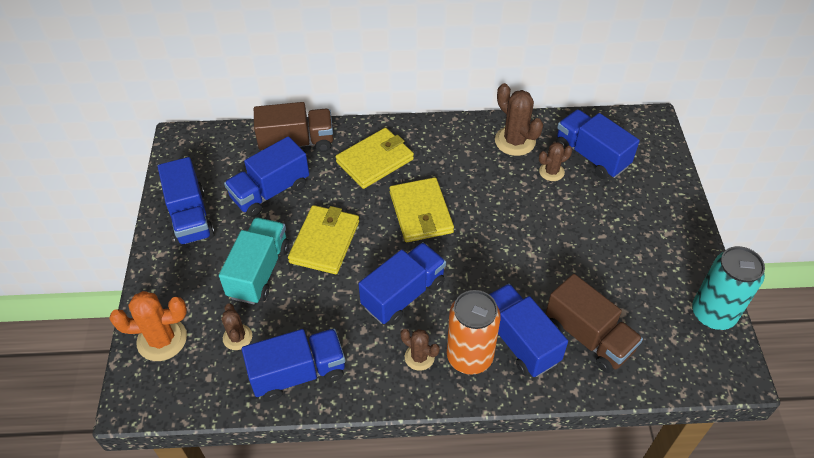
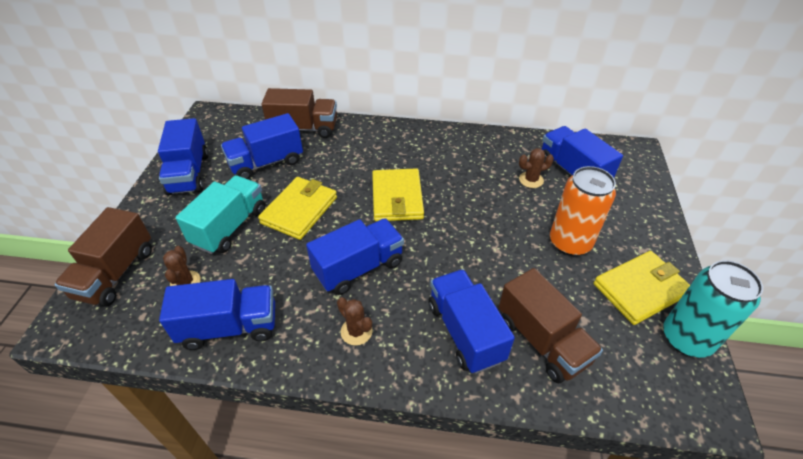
camera: 10 degrees right, 5 degrees down
(162, 339) = (115, 273): orange cactus -> brown truck
(375, 160) = (368, 150): yellow wallet -> yellow wallet (640, 289)
(469, 356) = (409, 339): orange can -> orange can (570, 242)
(515, 141) = (501, 151): brown cactus -> none

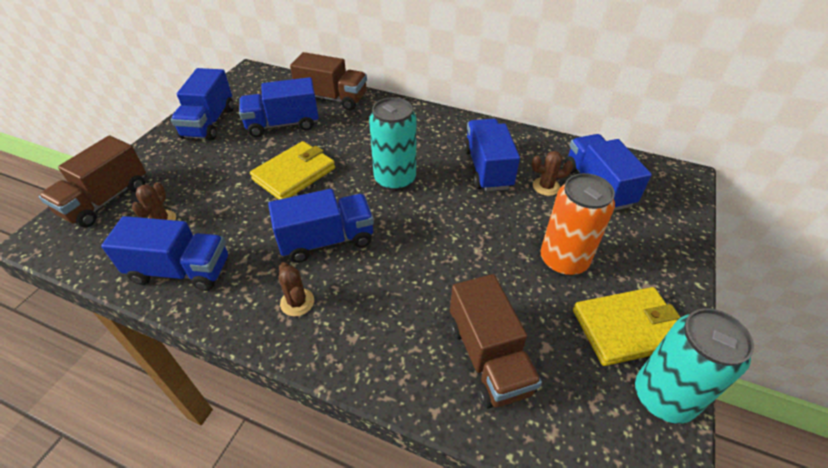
camera: 15 degrees right, 0 degrees up
(230, 227) = (223, 177): turquoise truck -> none
(397, 198) = (395, 179): yellow wallet -> turquoise can
(465, 332) = (408, 328): blue truck -> blue truck (487, 168)

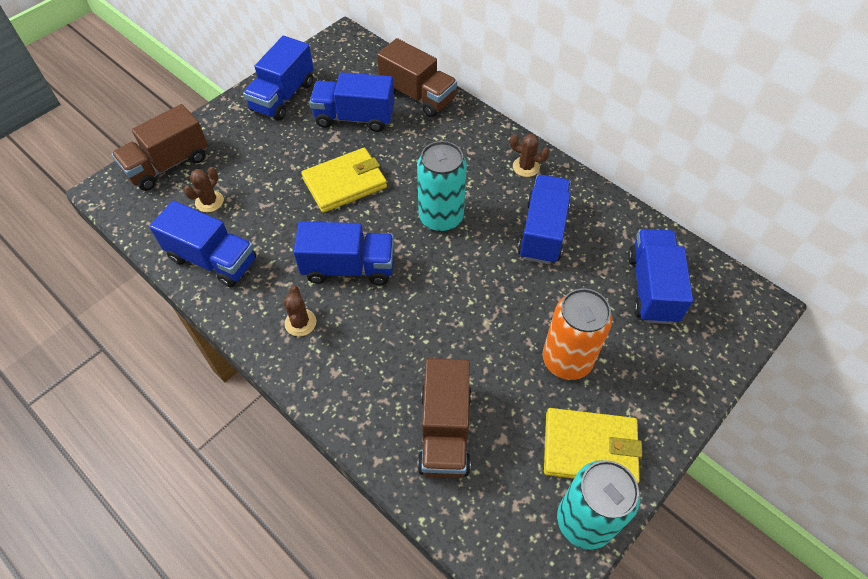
camera: 20 degrees right, 10 degrees up
(546, 186) = (594, 272): brown cactus -> brown cactus (526, 167)

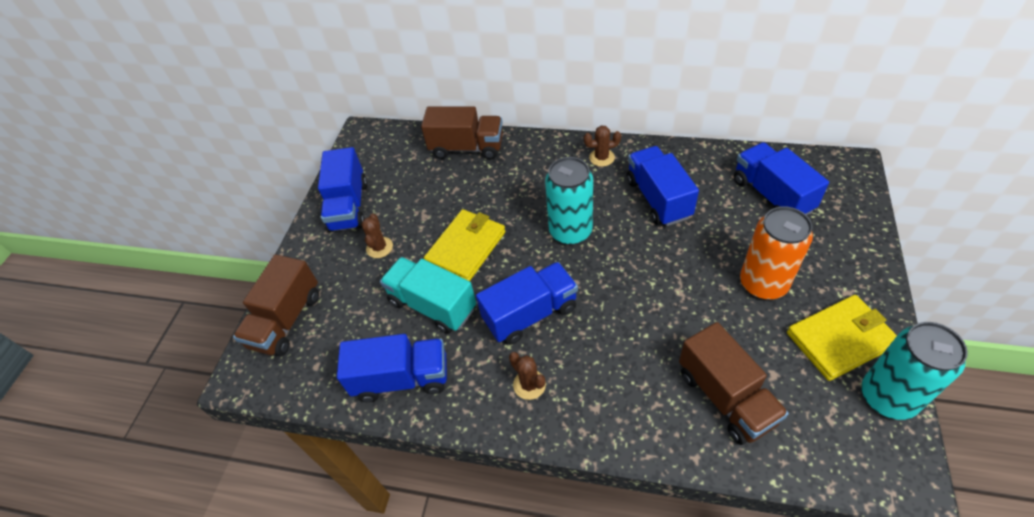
camera: 25 degrees left, 5 degrees down
(209, 201) = (355, 330): brown cactus -> brown cactus (379, 247)
(281, 215) = (432, 305): none -> turquoise truck
(354, 118) = (428, 191): blue truck -> none

